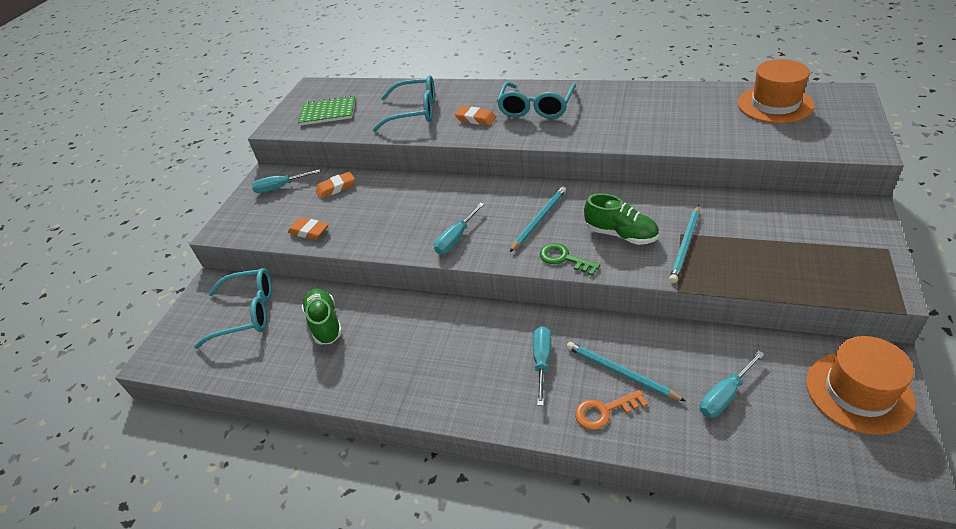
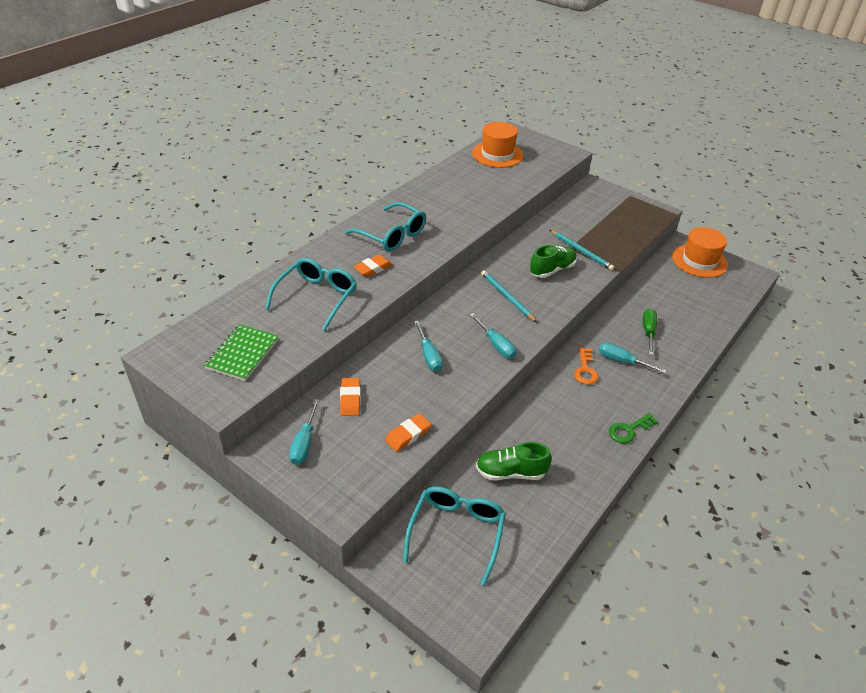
camera: 75 degrees left, 0 degrees up
(564, 259) = (559, 302): green key -> green key (629, 430)
(605, 411) = (675, 350): orange key -> orange key (585, 369)
(620, 372) = (648, 332): turquoise pencil -> green screwdriver
(725, 395) = (683, 302): turquoise screwdriver -> turquoise screwdriver (429, 355)

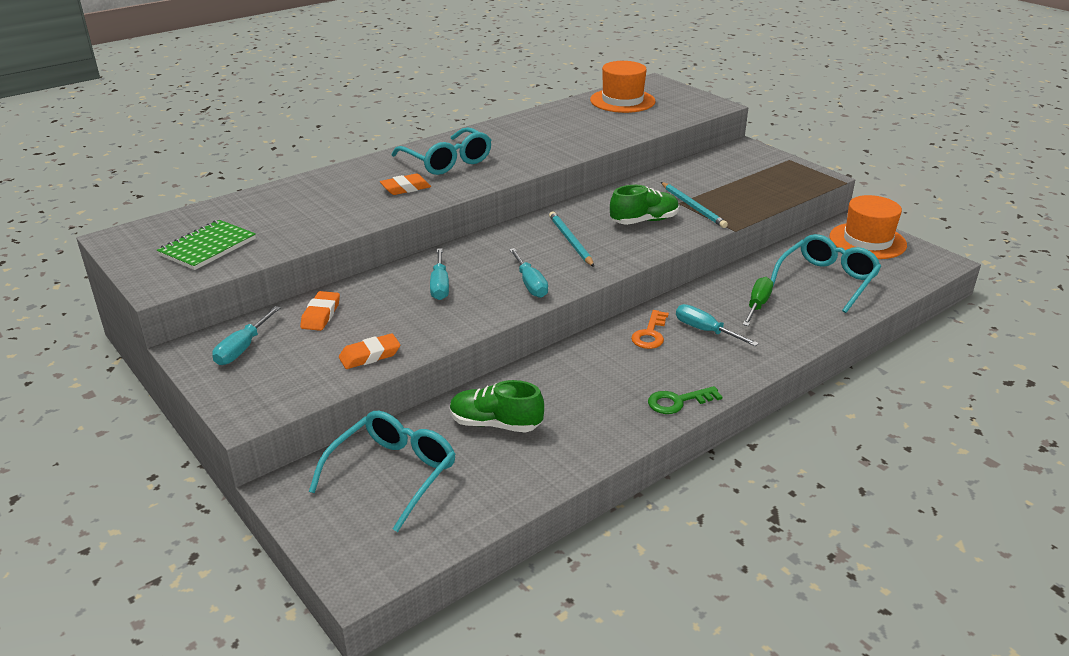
camera: 15 degrees right, 10 degrees down
(316, 297) = (323, 207): turquoise glasses -> turquoise glasses (827, 280)

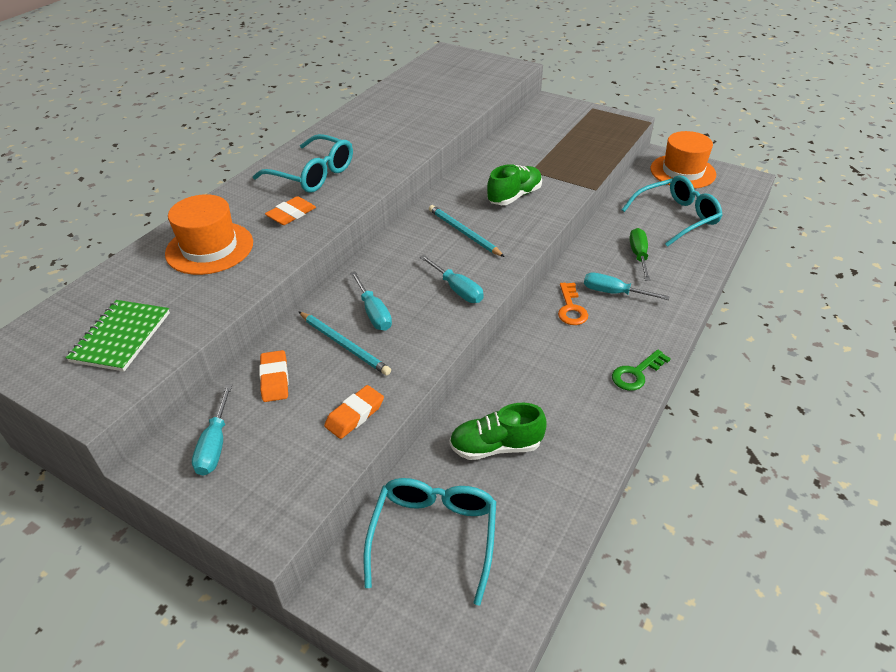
camera: 20 degrees left, 10 degrees up
(622, 101) = (433, 76): orange hat -> orange hat (209, 248)
(693, 207) = (546, 172): turquoise pencil -> turquoise pencil (344, 345)
(827, 280) = (676, 217): turquoise glasses -> turquoise glasses turned 45 degrees clockwise

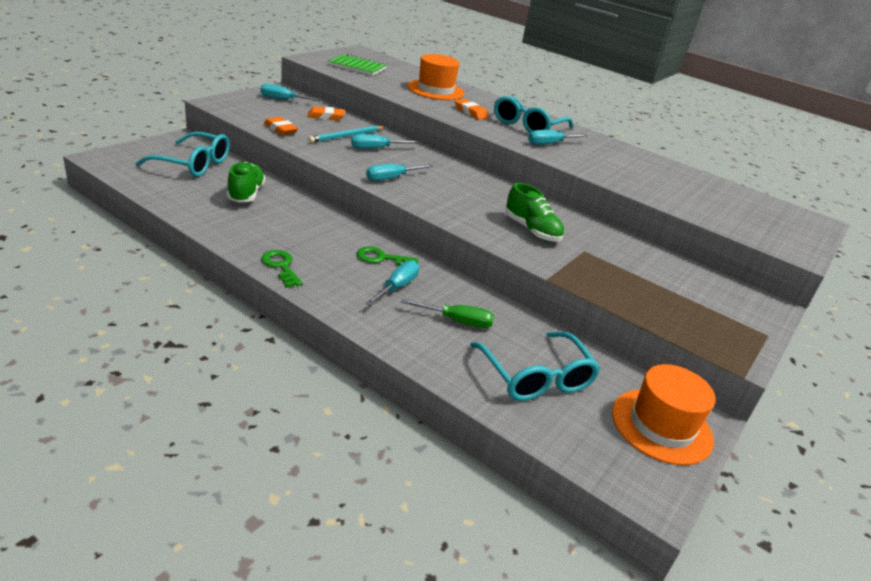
camera: 90 degrees right, 10 degrees down
(364, 161) = (550, 144): none -> turquoise screwdriver
(464, 233) = (471, 196): turquoise pencil -> none
(571, 308) = (382, 258): orange key -> green key

